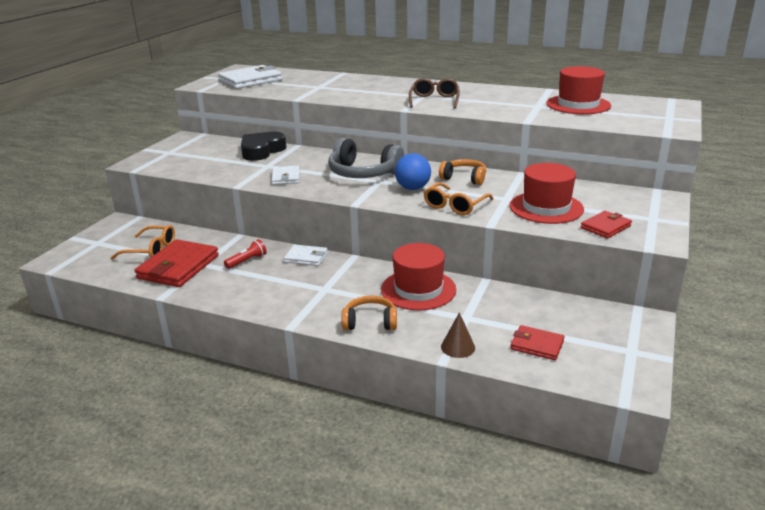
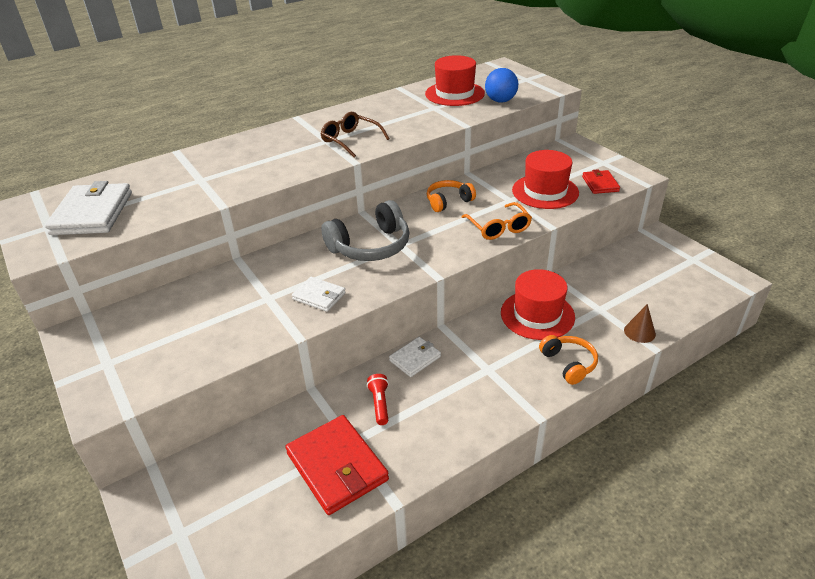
camera: 55 degrees left, 10 degrees up
(151, 250) = (265, 480): orange glasses -> none
(261, 151) = (218, 288): black heart -> none
(370, 322) = (569, 364): orange headphones -> orange headphones turned 120 degrees clockwise
(413, 188) = (438, 233): blue ball -> blue ball (500, 101)
(537, 345) = (661, 294): red wallet -> none

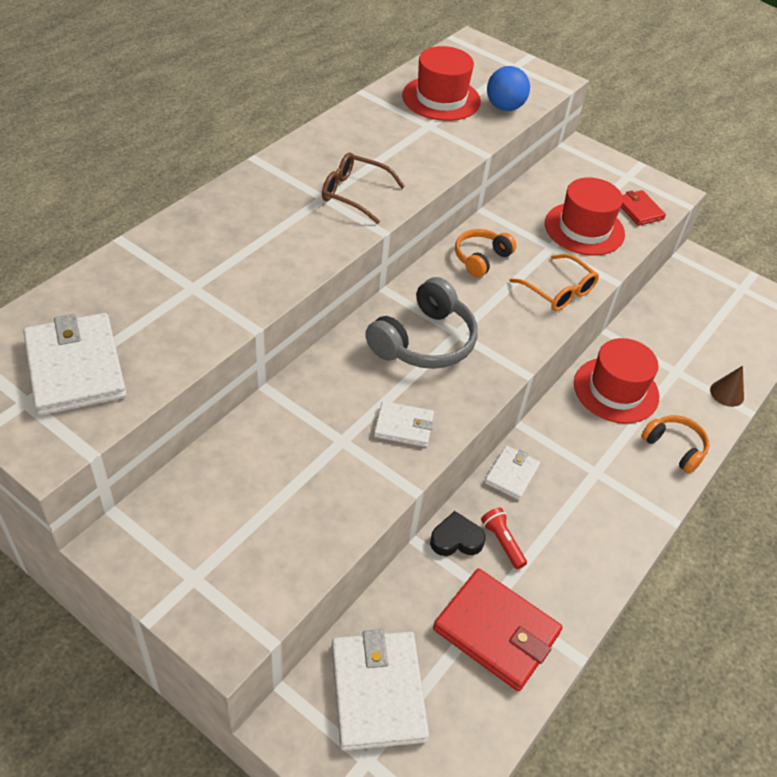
camera: 25 degrees left, 10 degrees up
(218, 487) = (378, 692): none -> white wallet
(344, 394) = (456, 539): none -> black heart

